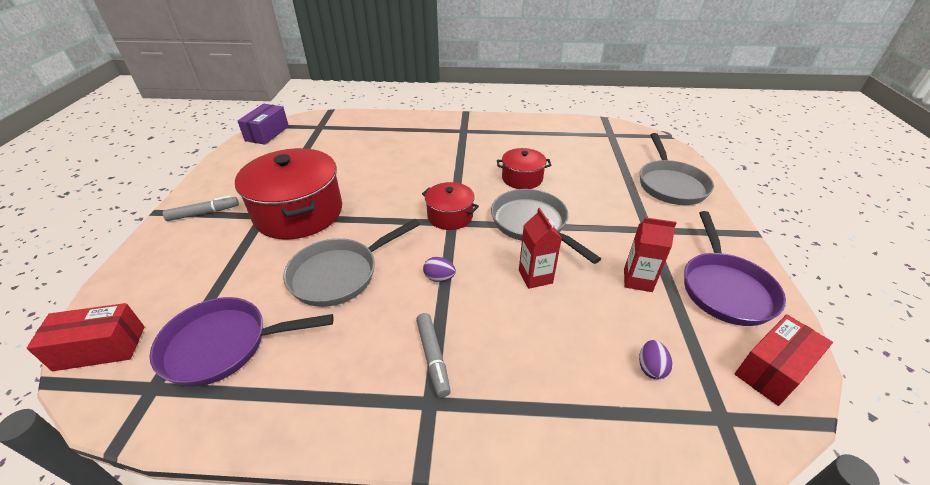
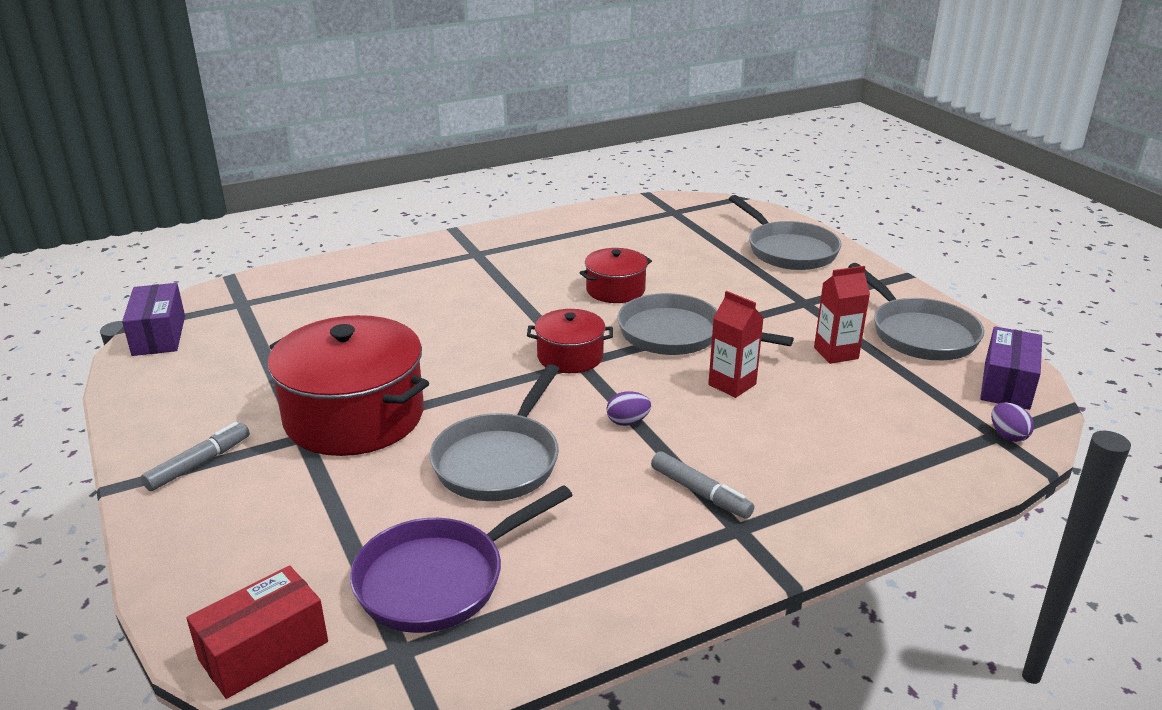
camera: 30 degrees left, 10 degrees down
(651, 368) = (910, 421): purple egg -> purple egg (1008, 435)
(724, 288) = (919, 334): purple pan -> grey pan
(773, 369) = (1006, 385): red box -> purple box

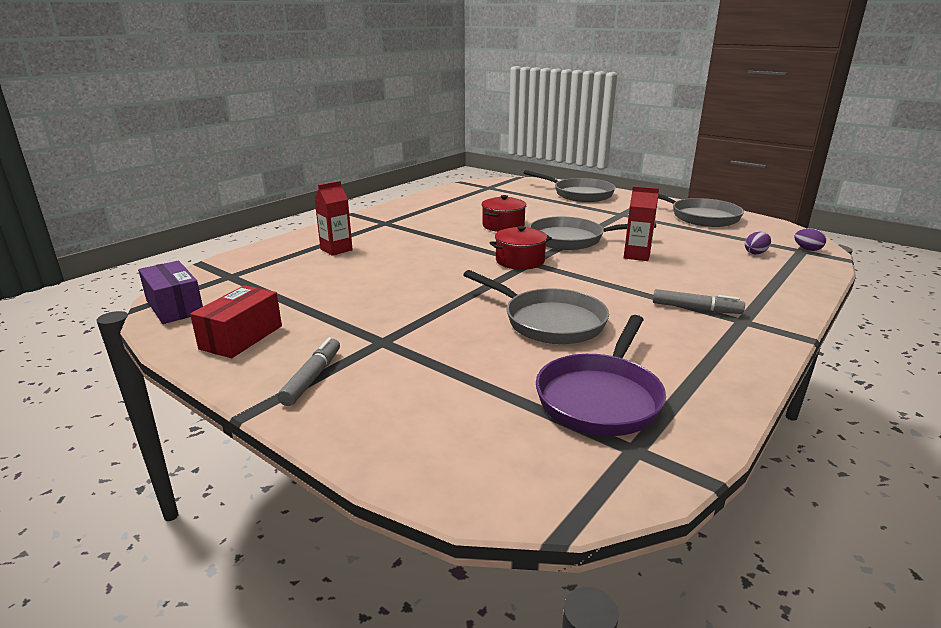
camera: 25 degrees left, 5 degrees down
(264, 650) = (529, 485): red box -> red box (241, 337)
(354, 416) = (409, 321): red pot -> none
(499, 460) = (548, 322): grey pan -> grey pan turned 45 degrees counterclockwise
(627, 422) = (602, 285): purple egg -> purple egg (755, 253)
(836, 353) = (671, 232): red carton -> red carton (336, 250)
(1006, 385) = (773, 229): purple box -> none

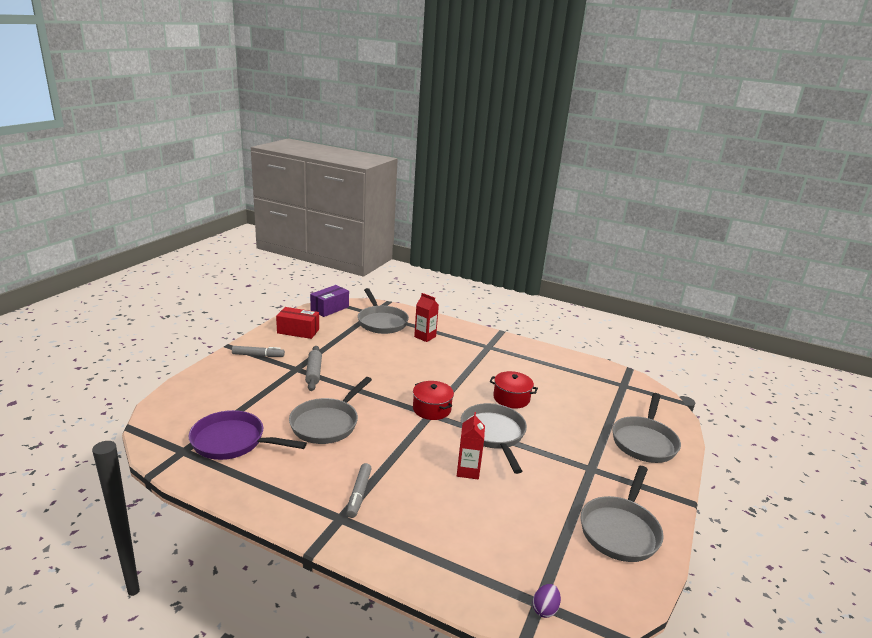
camera: 75 degrees right, 0 degrees up
(267, 271) = (381, 322): none -> grey pan
(402, 327) = (313, 372): none -> grey rolling pin
(755, 253) = (511, 558): purple egg -> none

